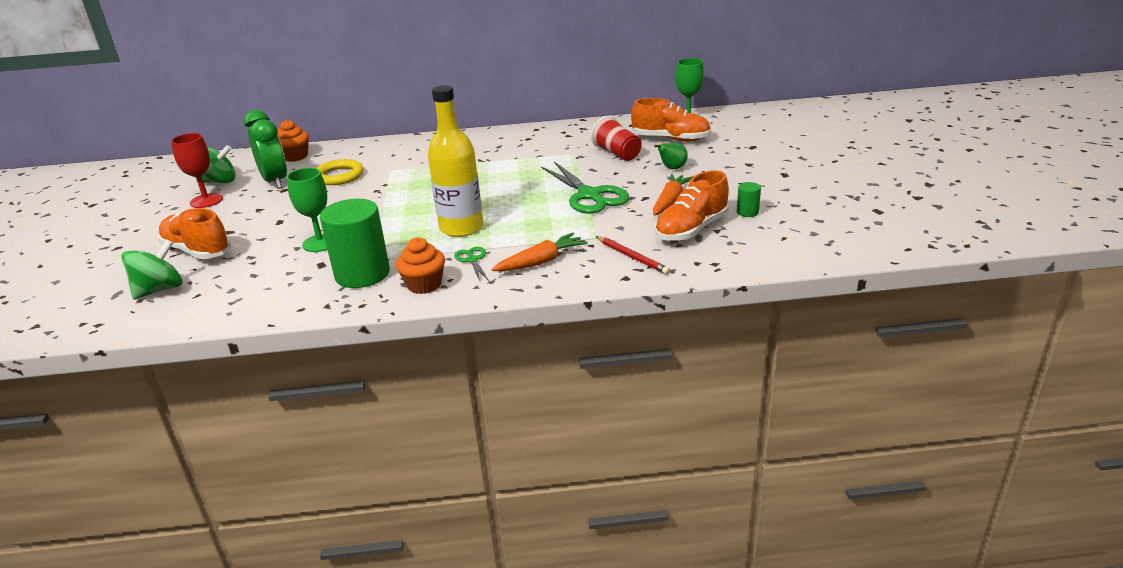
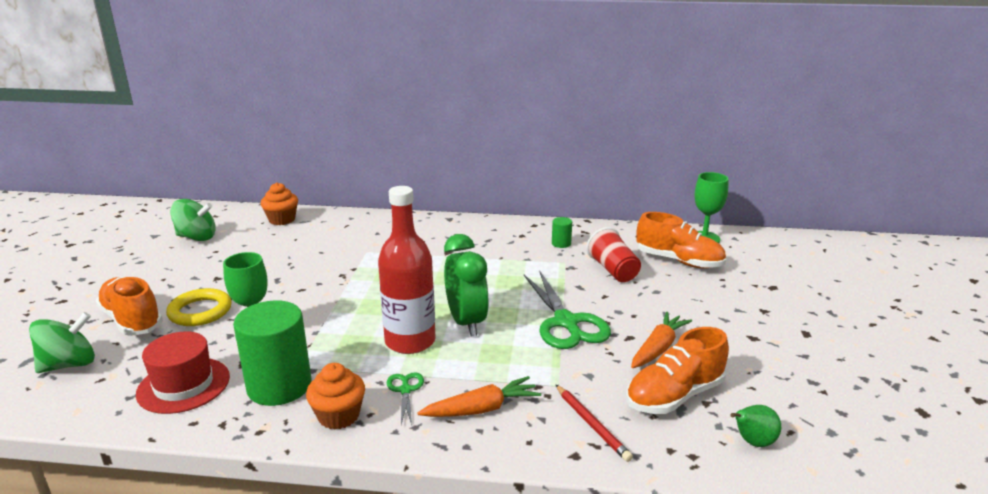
camera: 10 degrees right, 5 degrees down
(206, 201) = (173, 258): red goblet -> none
(275, 181) = (249, 246): green clock -> green clock (466, 323)
(276, 287) = (183, 385): none -> red hat
(339, 176) = (313, 250): yellow ring -> yellow ring (200, 311)
(461, 228) = (410, 341): yellow bottle -> red bottle
(672, 168) = (671, 301): green pear -> green pear (752, 442)
(747, 212) = (750, 382): green cylinder -> green cylinder (561, 243)

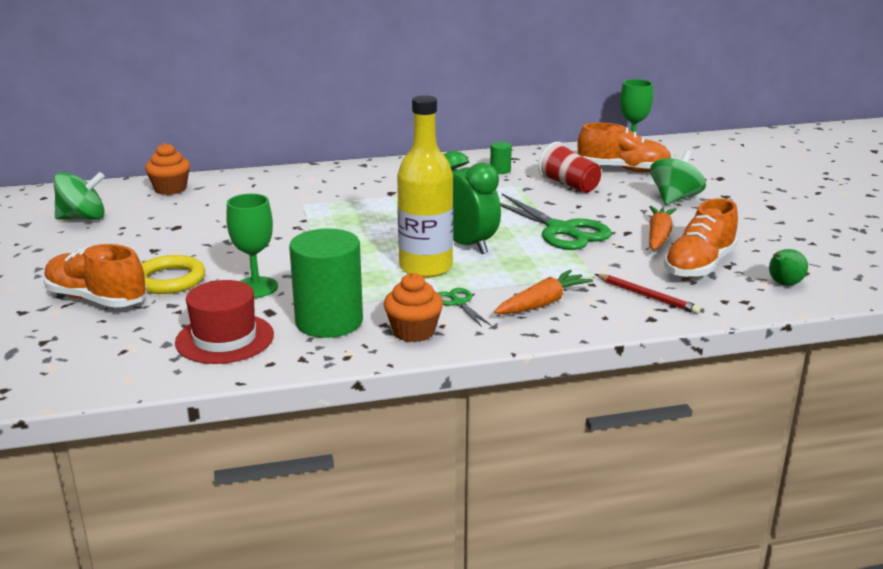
camera: 20 degrees left, 0 degrees up
(69, 364) = (69, 346): green spinning top -> green spinning top (675, 199)
(410, 341) = (425, 267): red bottle -> yellow bottle

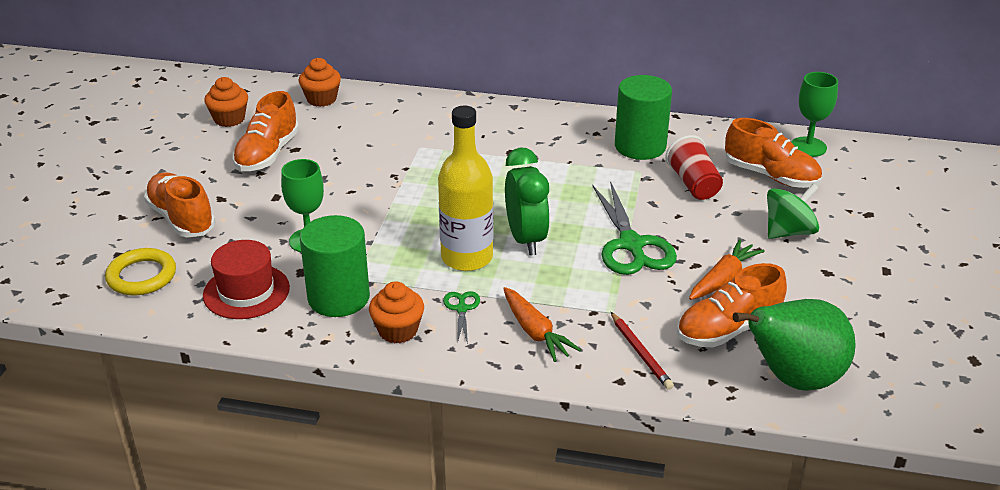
camera: 25 degrees right, 10 degrees up
(83, 218) = (229, 119): green spinning top -> orange cupcake
(149, 235) = (267, 154): none -> orange shoe
(169, 280) = (249, 212): yellow ring -> yellow ring (142, 276)
(500, 170) = (640, 146): green cylinder -> green cylinder, size x2.32
(542, 303) = (535, 332): orange carrot -> orange carrot turned 75 degrees clockwise
(783, 284) = (793, 379): green pear -> green pear, size x2.29

